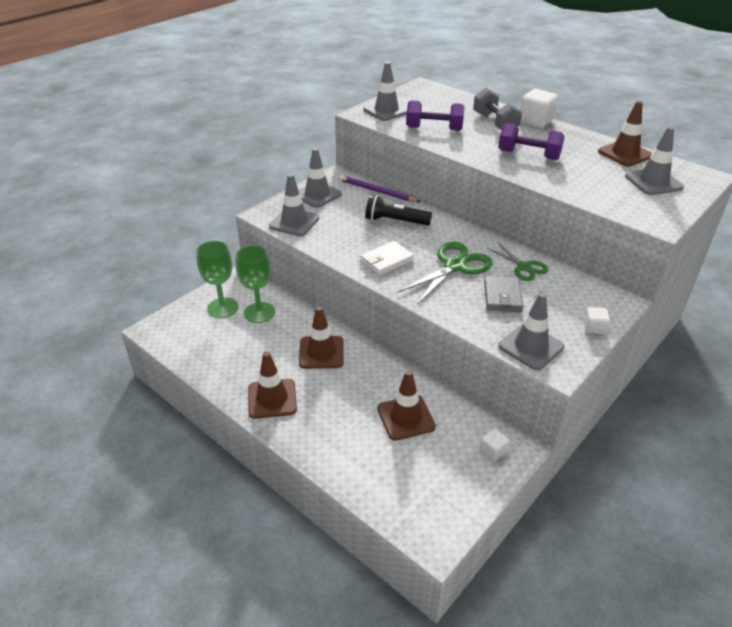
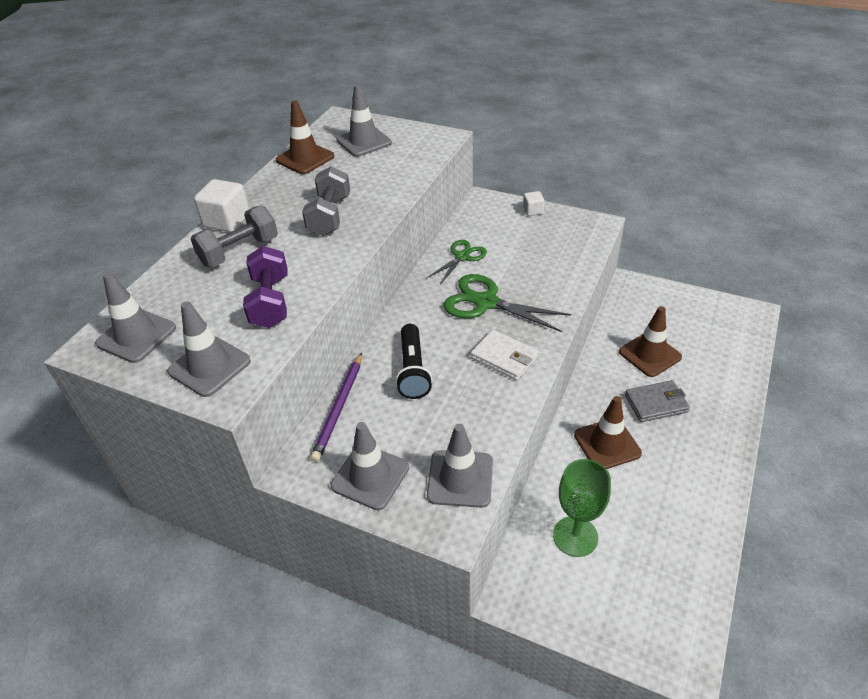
camera: 105 degrees left, 5 degrees up
(222, 308) = (590, 588): green goblet -> none
(272, 399) = (701, 464): brown traffic cone -> none
(493, 451) = (646, 297): white cube -> none
(502, 296) = (520, 264): grey wallet -> grey wallet (656, 403)
(528, 155) = (330, 216): purple dumbbell -> grey dumbbell
(531, 346) = (581, 240): grey traffic cone -> grey traffic cone (136, 336)

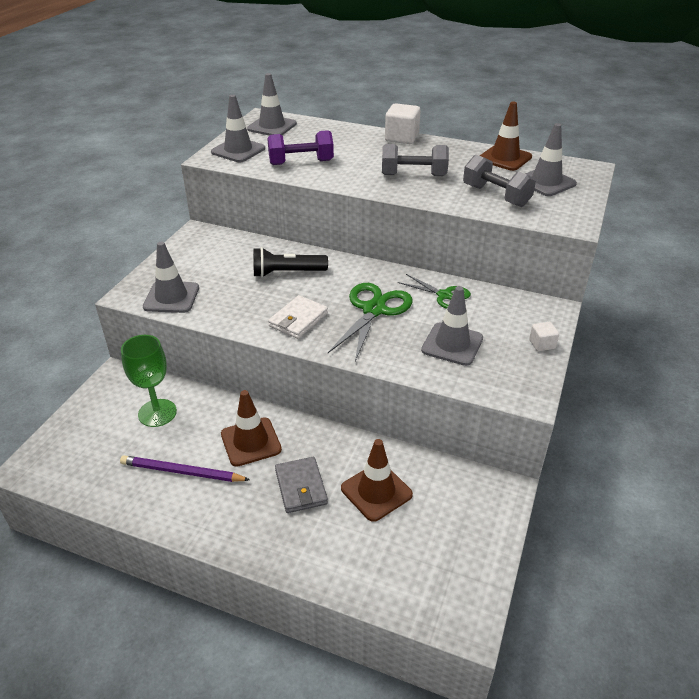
camera: 85 degrees right, 5 degrees down
(239, 252) = (362, 146): grey dumbbell -> grey dumbbell (496, 196)
(339, 408) = (251, 243): purple pencil -> purple pencil (182, 472)
(370, 477) = (184, 259): grey traffic cone -> grey traffic cone (452, 344)

